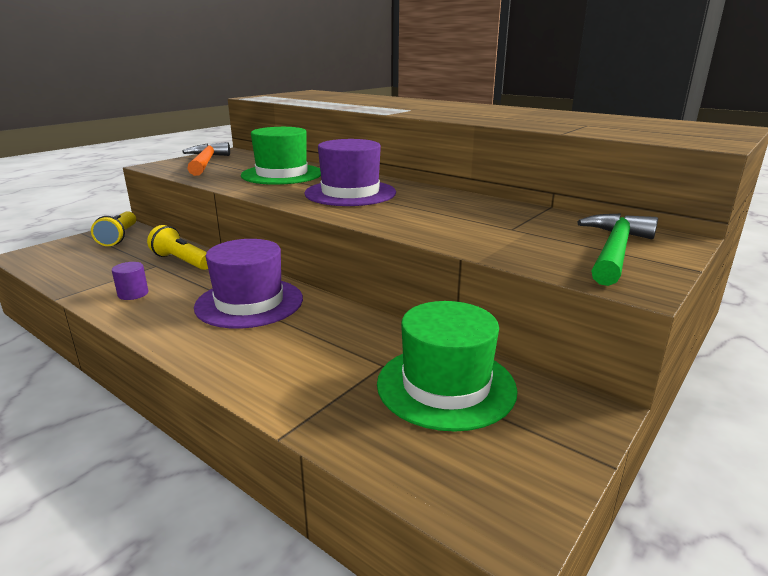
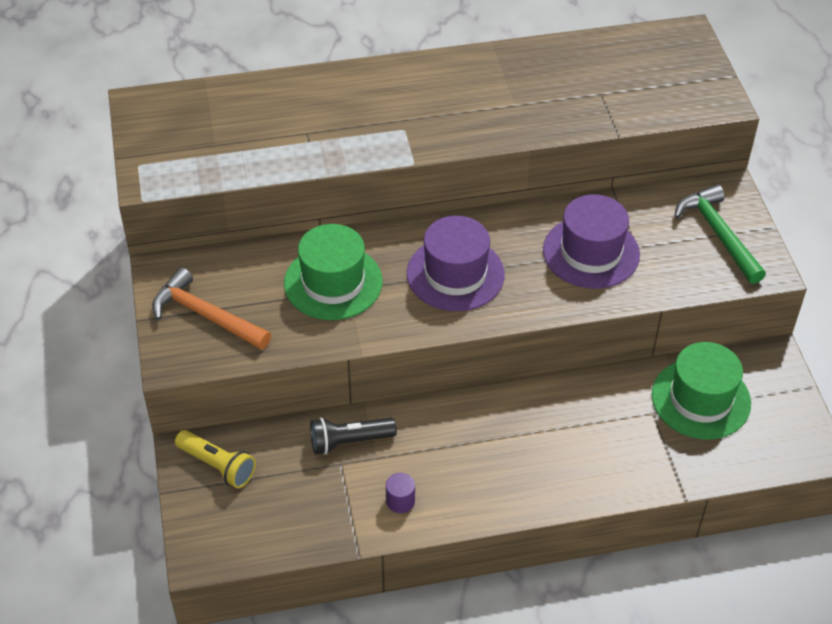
camera: 50 degrees left, 25 degrees up
(182, 261) = (349, 441): yellow flashlight -> black flashlight
(249, 303) = (492, 435): purple hat -> purple hat (591, 252)

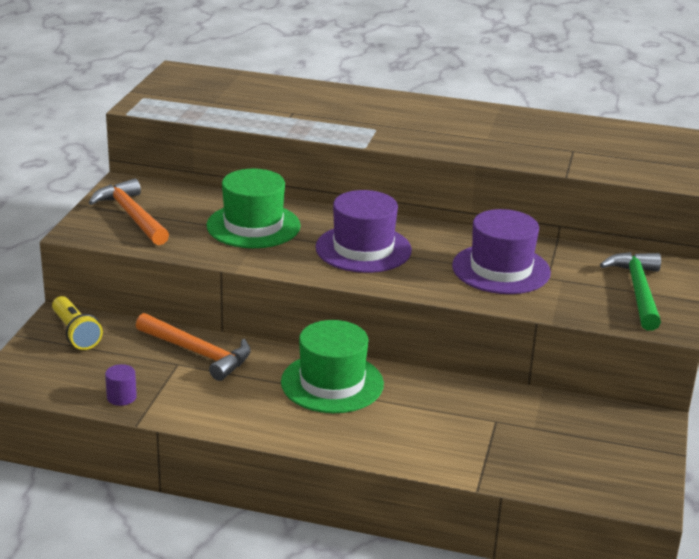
camera: 25 degrees right, 20 degrees down
(349, 441) = (198, 353): black flashlight -> orange hammer
(400, 501) = (205, 402): purple cylinder -> purple cylinder (121, 397)
(701, 399) = (553, 426): green hat -> green hat (332, 383)

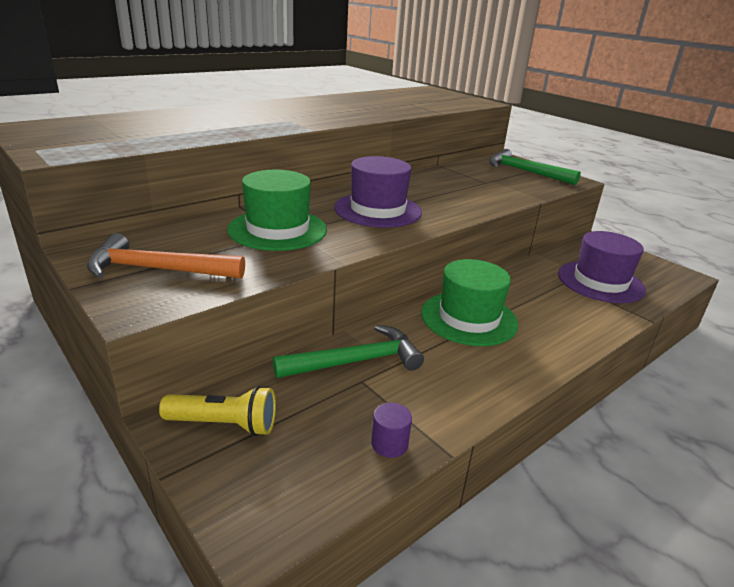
camera: 55 degrees left, 0 degrees up
(198, 353) = (356, 361): orange hammer -> green hammer
(501, 269) = (461, 188): purple hat -> purple hat (600, 282)

